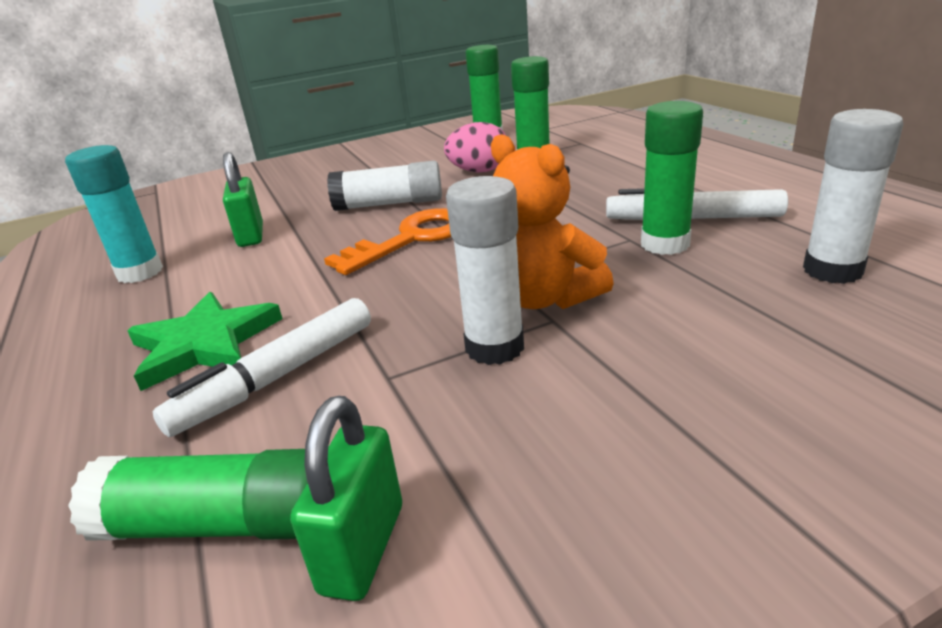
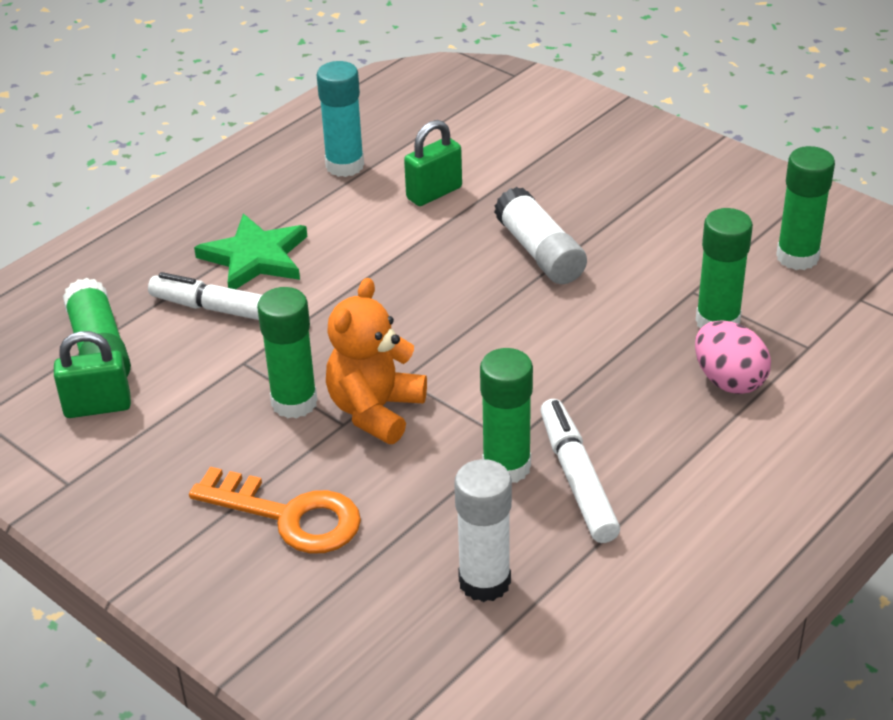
camera: 65 degrees right, 10 degrees up
(411, 239) = (461, 297): orange key -> orange key (289, 516)
(479, 171) = (662, 287): pink egg -> pink egg (728, 380)
(494, 347) = (294, 403): white glue stick -> green glue stick

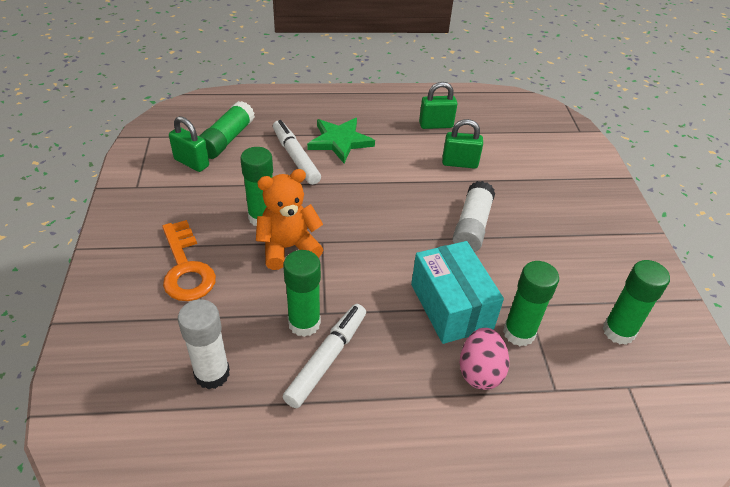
camera: 40 degrees right, 5 degrees up
(345, 166) = (436, 125): turquoise glue stick -> green padlock
(626, 344) = (451, 306): none -> turquoise box

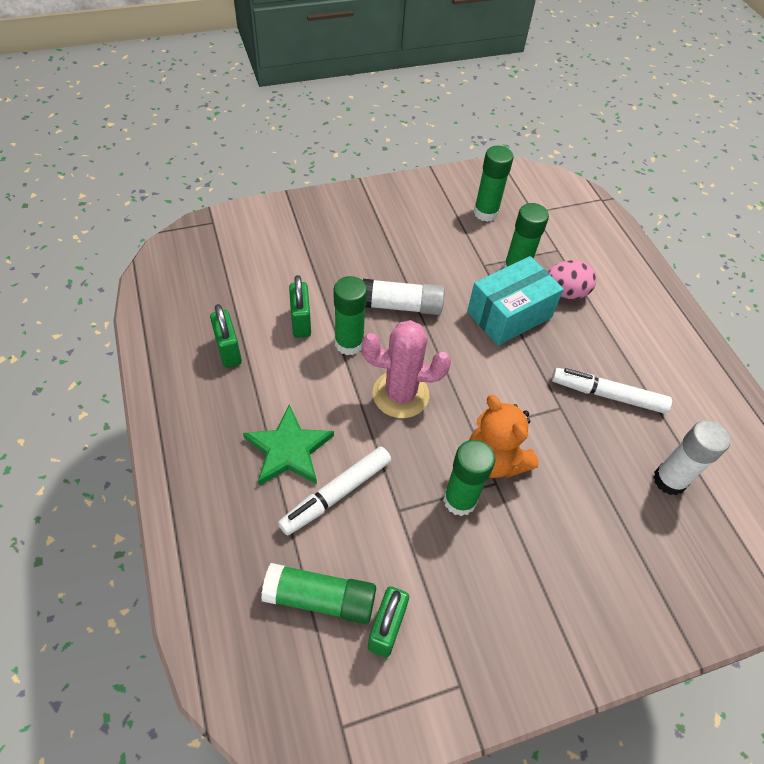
camera: 105 degrees left, 10 degrees up
(186, 268) = (567, 555): orange key -> none
(304, 323) = (581, 421): green glue stick -> green glue stick (349, 343)
(371, 205) = (400, 394): none -> pink cactus

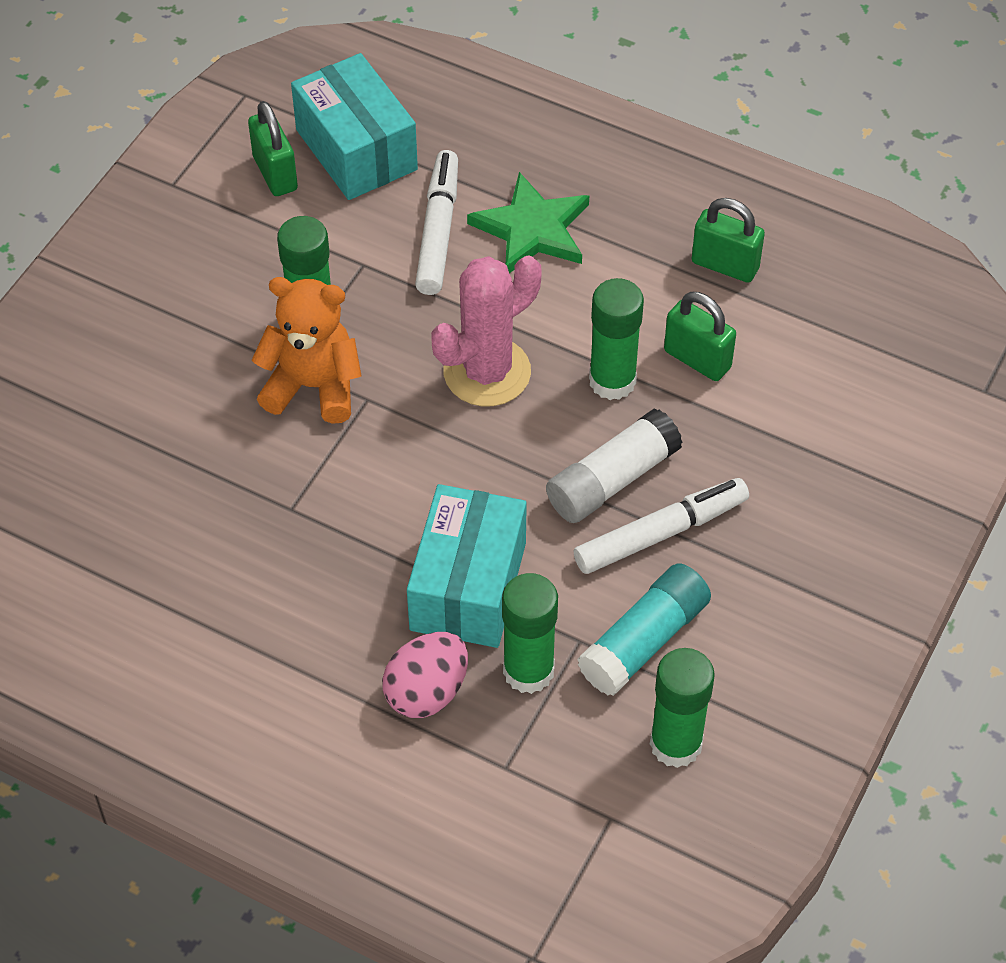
camera: 140 degrees right, 0 degrees up
(320, 598) = (356, 150): green glue stick -> turquoise box
(459, 247) = (644, 641): none -> turquoise glue stick
(608, 395) = (245, 572): white marker -> white marker (660, 533)
(669, 480) = (97, 520): white glue stick -> none

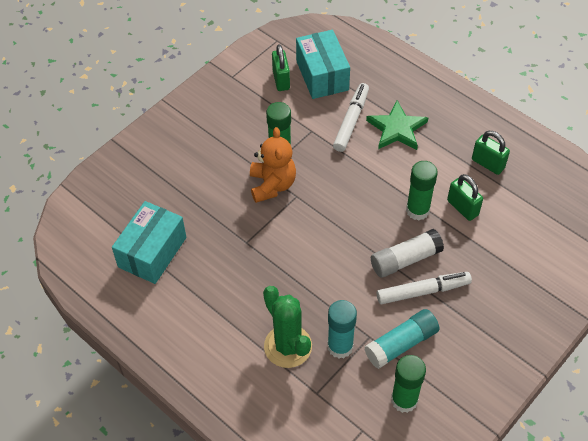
camera: 15 degrees right, 0 degrees up
(313, 386) = (272, 185): orange teddy bear -> orange teddy bear turned 60 degrees clockwise
(427, 692) = (288, 346): pink egg -> green cactus
(468, 586) = (321, 298): turquoise box -> turquoise box (152, 252)
(487, 372) = (357, 194): pink cactus -> none
(528, 671) = (340, 346): green glue stick -> turquoise glue stick

